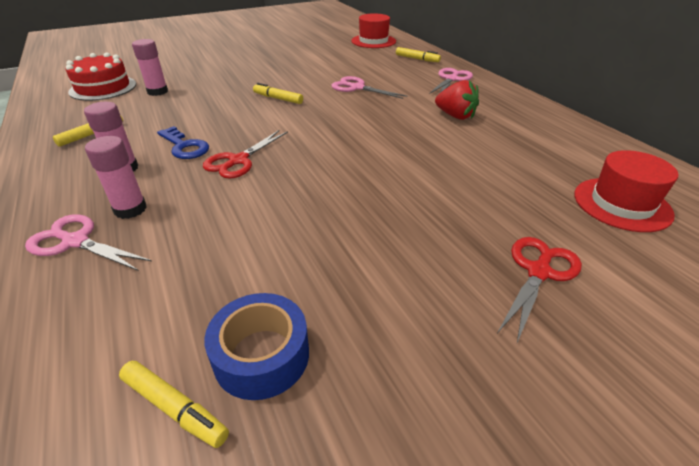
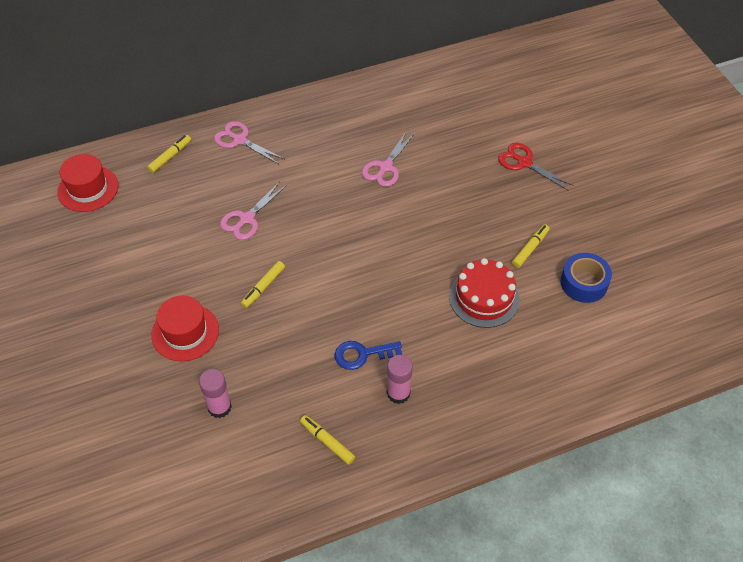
camera: 85 degrees left, 15 degrees up
(75, 242) = (496, 396): pink scissors -> pink scissors (385, 167)
(103, 88) = (193, 473): red cake -> red cake (484, 298)
(130, 209) = (459, 372): pink glue stick -> none
(175, 407) = (613, 314): yellow marker -> yellow marker (530, 249)
(184, 146) = (362, 354): blue key -> blue key turned 150 degrees counterclockwise
(238, 160) = (392, 310): red scissors -> none
(455, 116) = (327, 156): red strawberry -> none
(622, 204) = (463, 105): red hat -> red hat (185, 332)

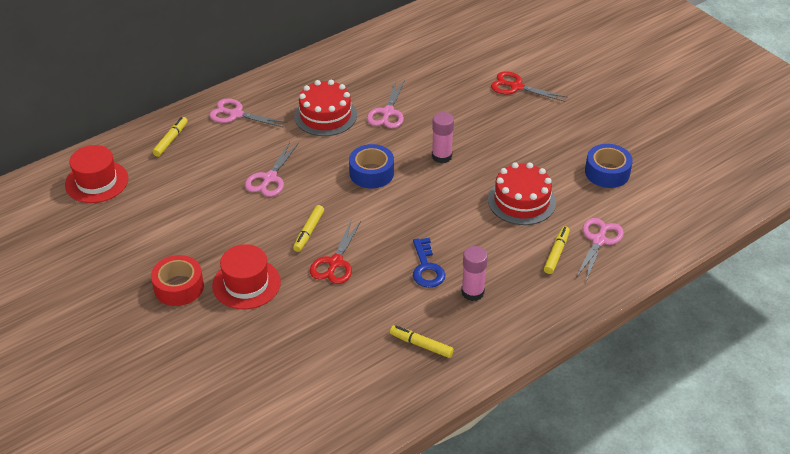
camera: 15 degrees left, 10 degrees down
(122, 321) = (179, 287): none -> red tape
(219, 407) = (306, 338): pink glue stick -> pink glue stick (441, 156)
(276, 328) = (335, 263): none -> red scissors
(324, 158) = (325, 115): none -> red cake
(346, 233) = (371, 173): none -> blue tape
(362, 354) = (426, 268): blue key -> blue key turned 75 degrees counterclockwise
(530, 249) = (548, 154): yellow marker -> yellow marker (556, 253)
(547, 362) = (599, 240): none -> pink scissors

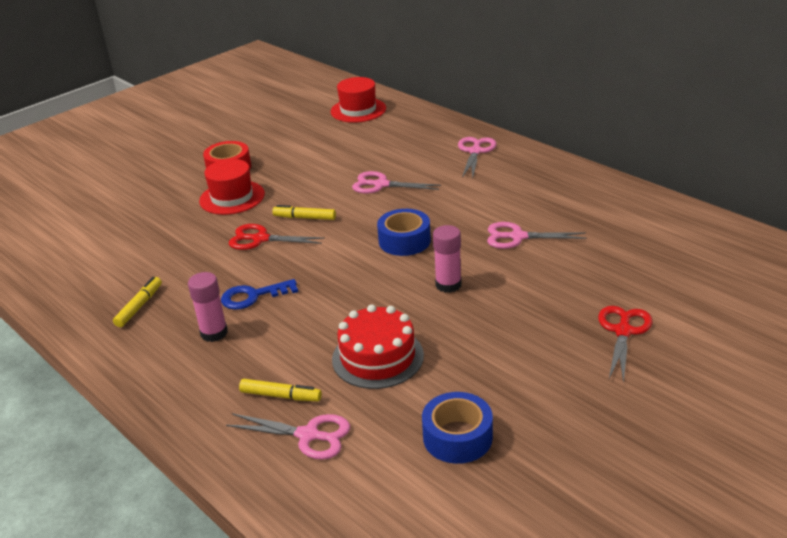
camera: 85 degrees right, 10 degrees down
(171, 140) = (424, 129): yellow marker -> none
(325, 115) = (494, 199): red cake -> none

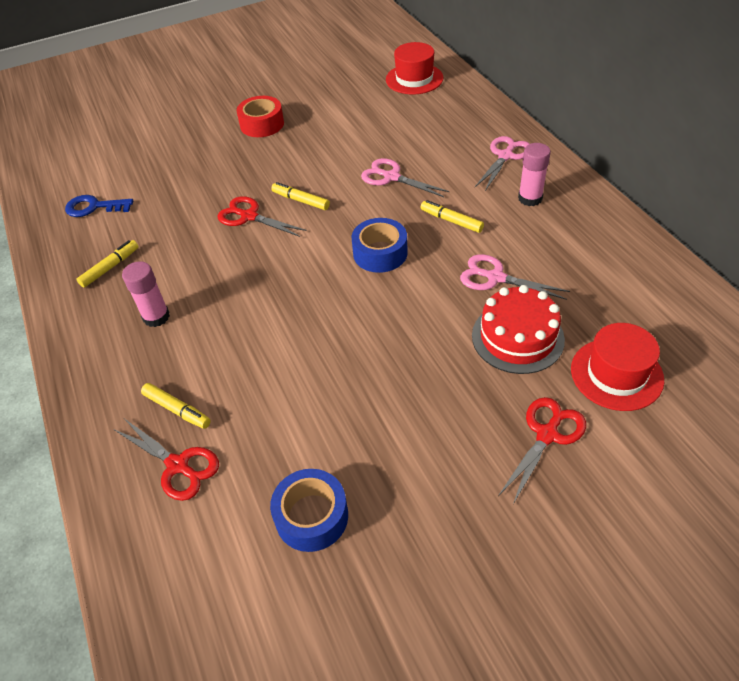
camera: 20 degrees right, 15 degrees up
(232, 197) = (248, 160): red hat -> red hat (616, 374)
(253, 296) = (210, 283): blue key -> blue key (94, 207)
(308, 435) = (178, 465): pink scissors -> red scissors
(377, 357) = (285, 391): red cake -> red cake (517, 337)
(448, 285) = (396, 320): pink glue stick -> pink glue stick (530, 198)
(455, 205) = (451, 221): none -> yellow marker

